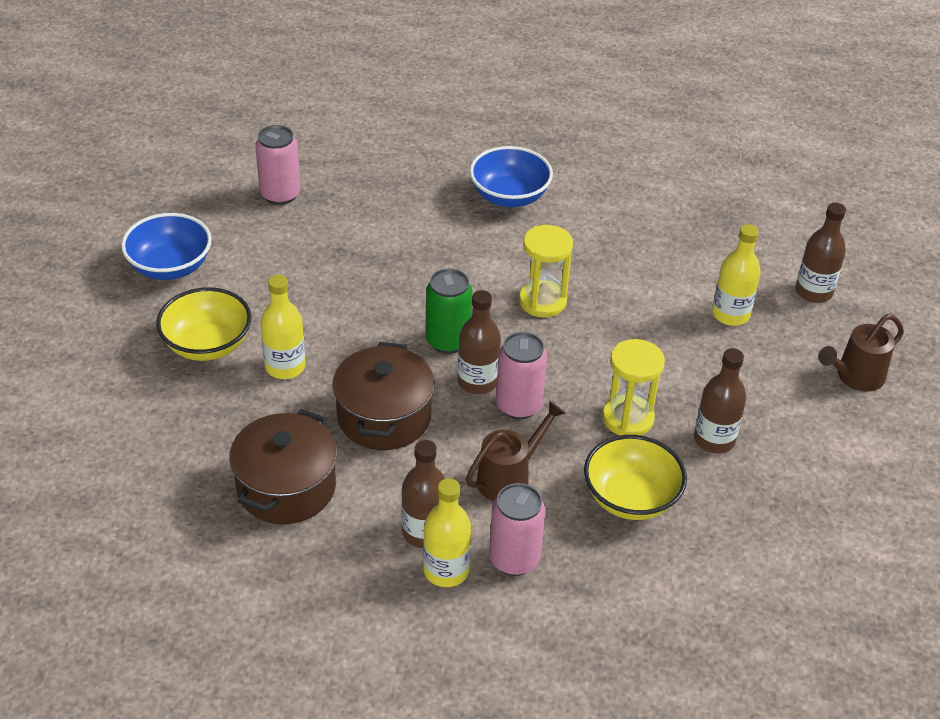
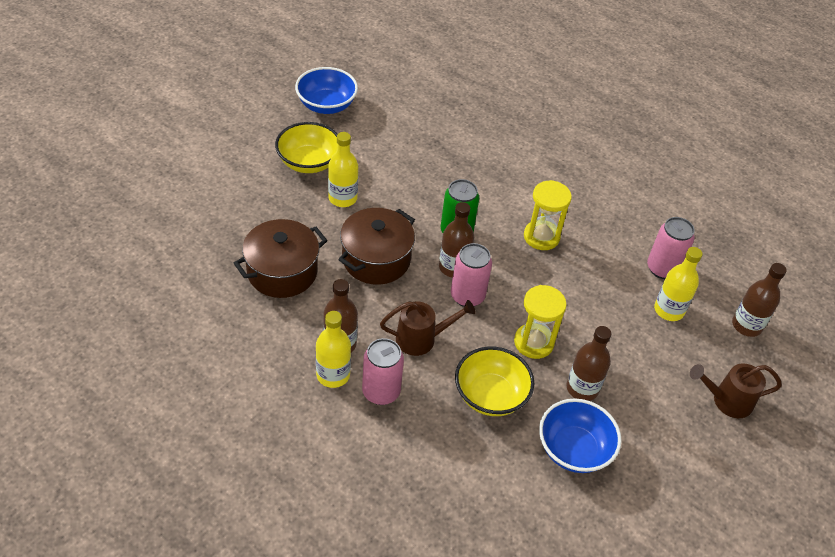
camera: 30 degrees right, 5 degrees up
(280, 194) = (429, 90): pink can -> pink can (662, 269)
(509, 196) = (578, 157): blue bowl -> blue bowl (574, 449)

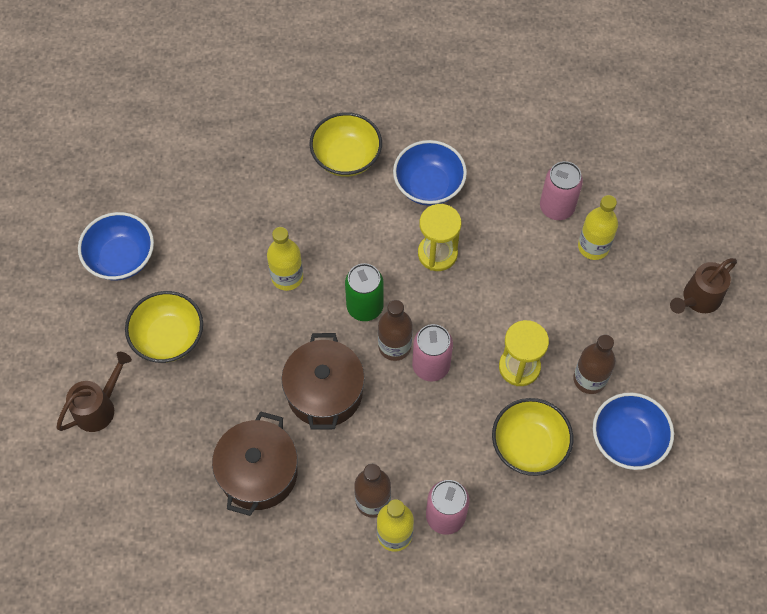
camera: 35 degrees left, 15 degrees up
(342, 198) = (236, 352): yellow bottle -> yellow bottle (287, 277)
(422, 339) = (432, 439): brown watering can -> brown watering can (99, 407)
(532, 145) = (346, 157): none -> yellow bowl
(575, 196) = (428, 185): none -> blue bowl
(746, 325) = (660, 213): brown bottle -> none

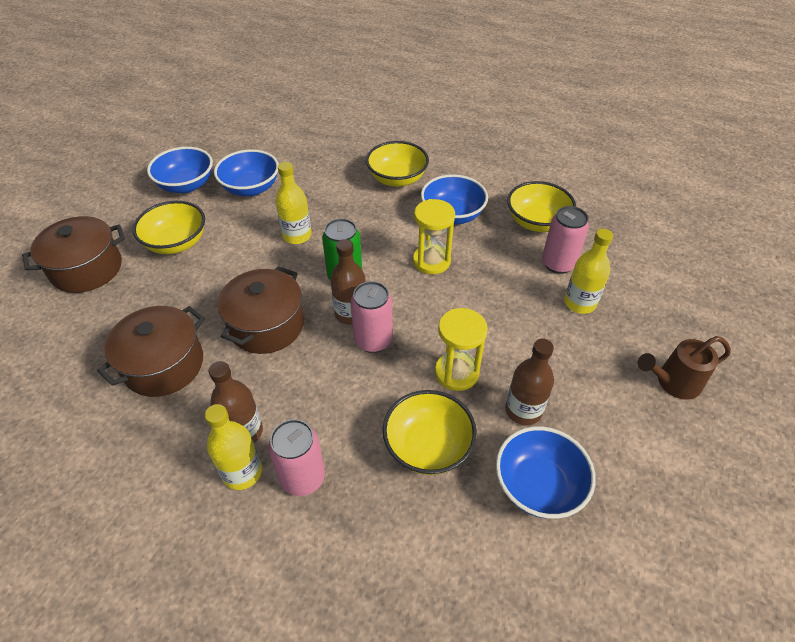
camera: 25 degrees right, 15 degrees down
(99, 407) = (87, 269): brown watering can -> brown pot
(196, 233) = (251, 188): none -> blue bowl
(515, 161) = (536, 222): none -> yellow bowl

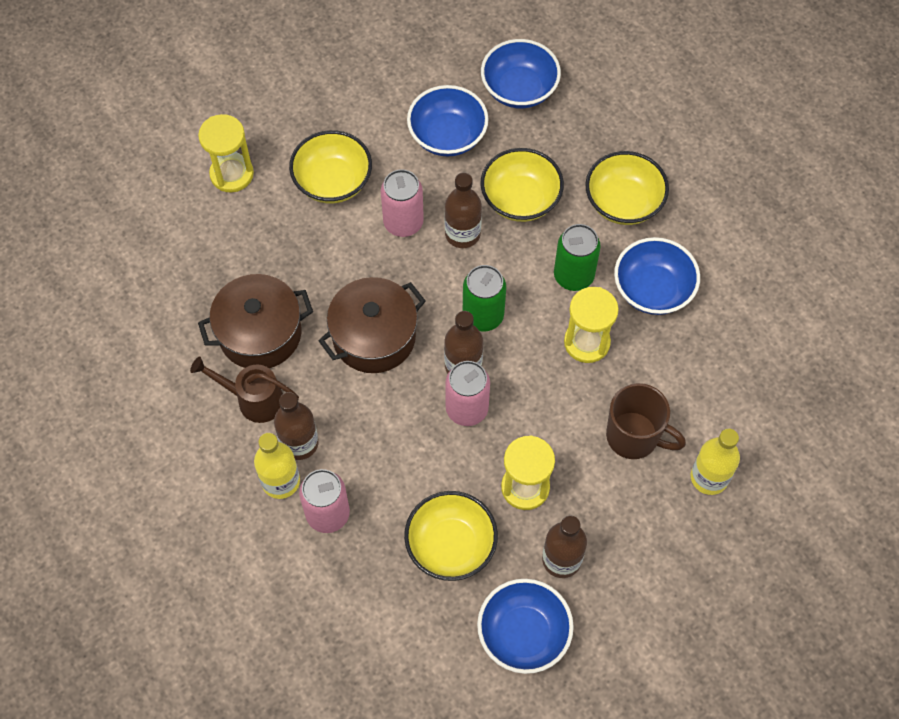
camera: 30 degrees right, 15 degrees up
(87, 269) = (232, 174): brown pot -> yellow hourglass
(186, 185) = (378, 96): blue bowl -> blue bowl (519, 89)
(297, 236) = (462, 234): yellow bottle -> brown bottle
(393, 228) = (573, 276): none -> green can
(509, 302) = (634, 437): none -> brown mug
(536, 222) = (744, 349): yellow bowl -> yellow bowl (520, 199)
(558, 264) = (724, 417): pink can -> pink can (403, 223)
(672, 383) = (731, 613): brown watering can -> brown watering can (253, 399)

